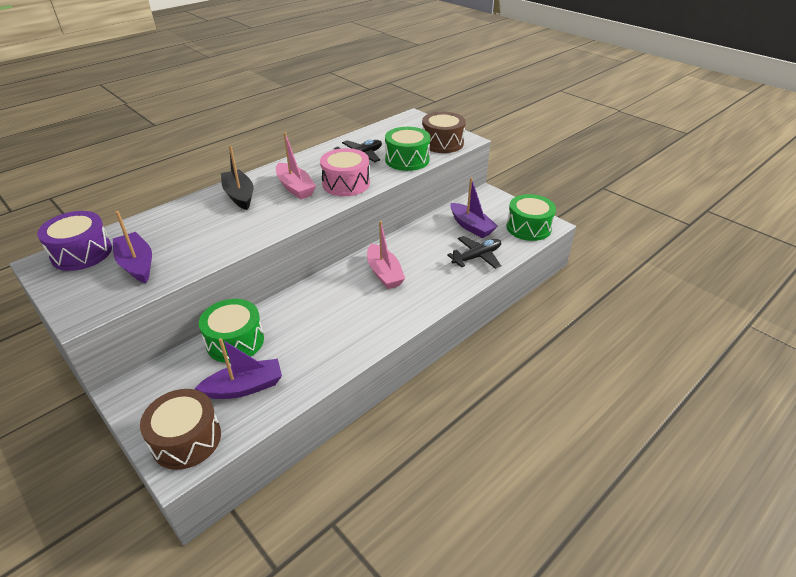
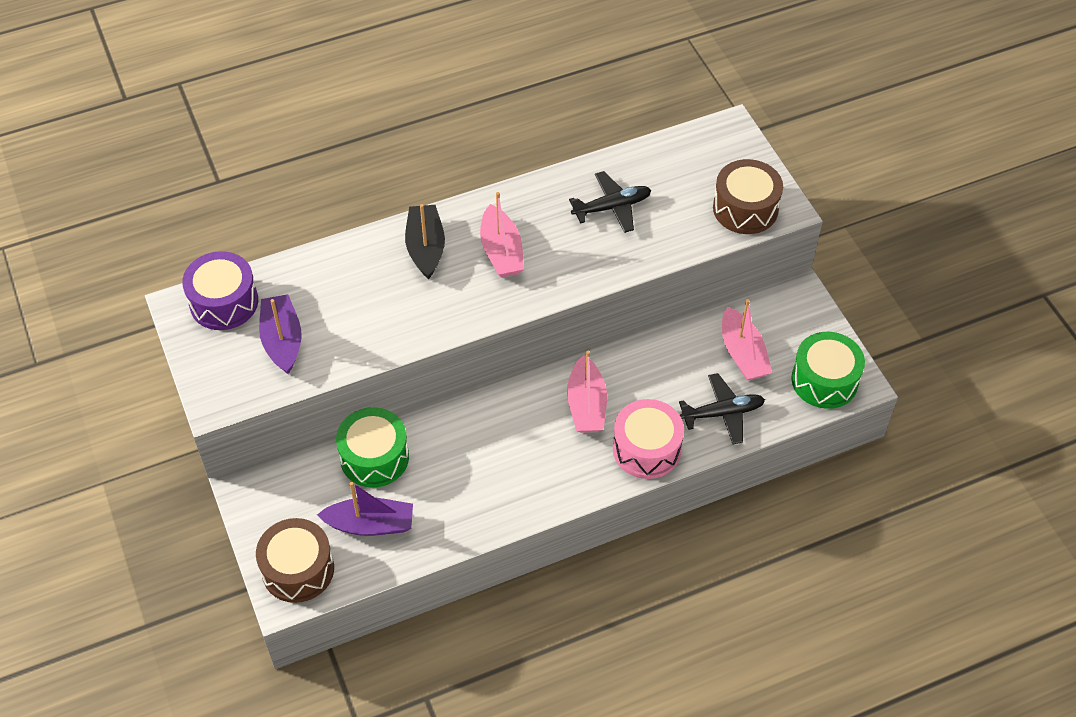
camera: 20 degrees right, 15 degrees up
(346, 184) = (571, 262): pink drum -> pink drum (646, 449)
(407, 160) = (676, 233): green drum -> none
(471, 226) = (742, 354): purple boat -> pink boat

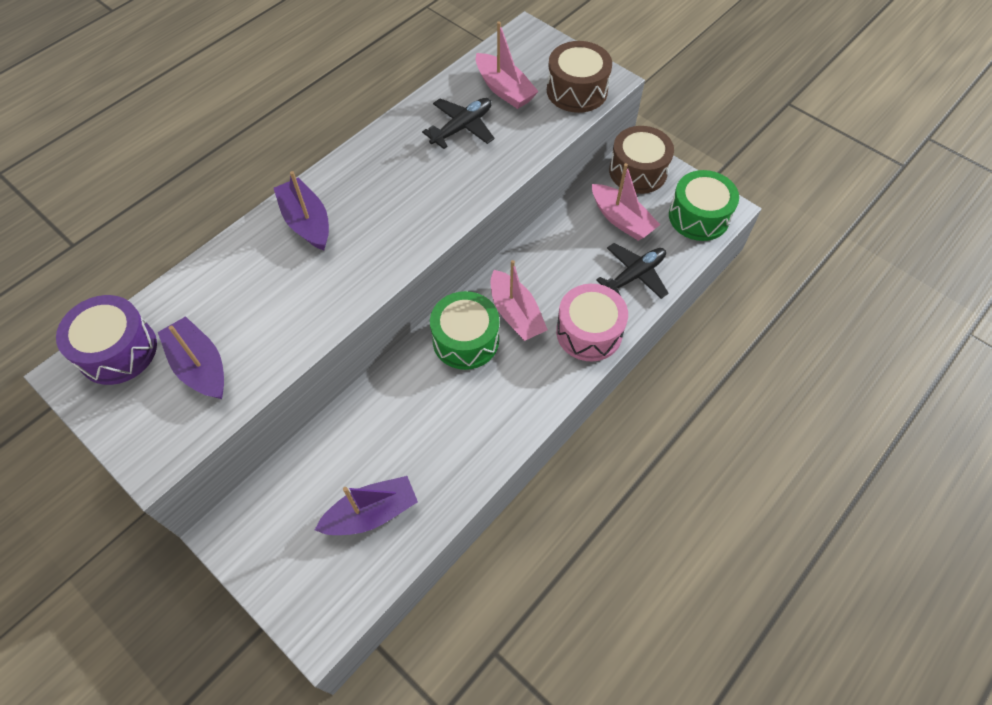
camera: 25 degrees left, 5 degrees up
(298, 569) = (319, 594): brown drum -> brown drum (638, 171)
(374, 457) = (343, 443): green drum -> green drum (465, 340)
(425, 248) = (307, 222): black boat -> purple boat
(501, 251) = (382, 200): pink boat -> pink boat (504, 89)

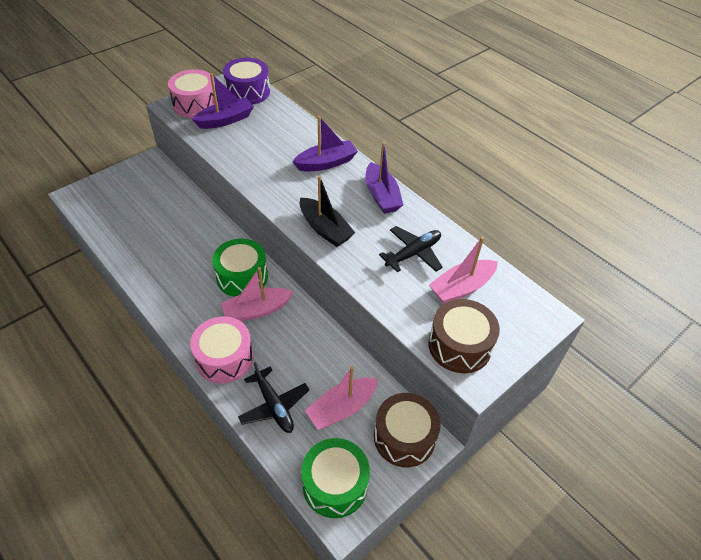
camera: 95 degrees right, 10 degrees down
(151, 423) = (196, 104): none -> pink drum
(371, 513) = (132, 219): purple boat -> purple boat (381, 196)
(435, 208) = (325, 229): none -> black boat
(462, 127) = (413, 253): black plane -> black plane turned 90 degrees counterclockwise

